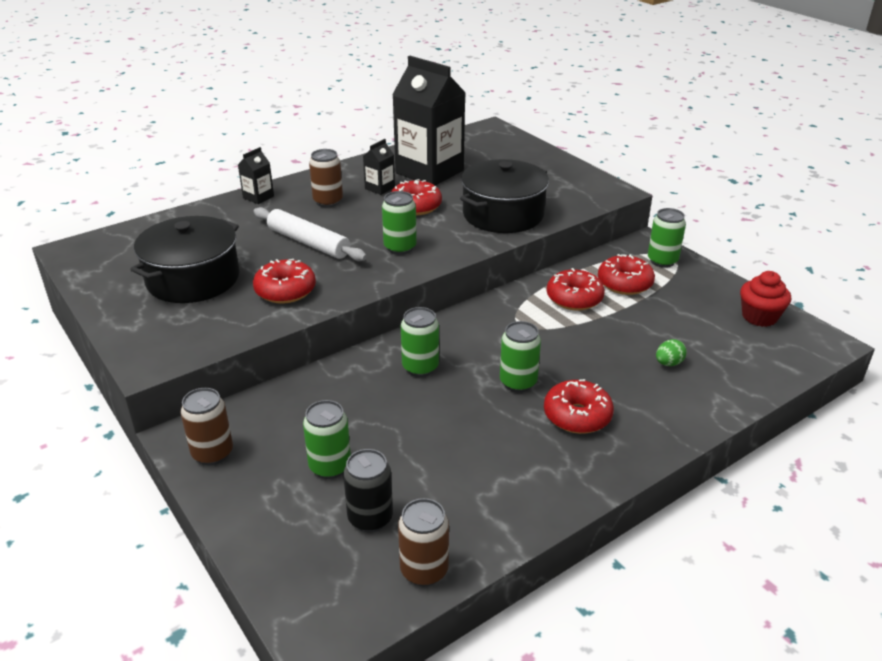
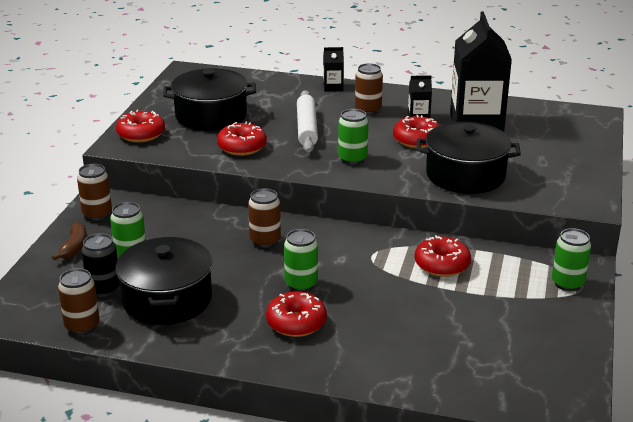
camera: 50 degrees right, 5 degrees down
(256, 503) = (74, 247): none -> brown banana
(420, 367) = (265, 241): green can -> brown can
(445, 480) = (167, 299): none -> black pot
(624, 283) = (501, 279): red donut -> red donut (141, 134)
(668, 363) = (418, 339): green egg -> none
(759, 317) = (558, 362): red cupcake -> none

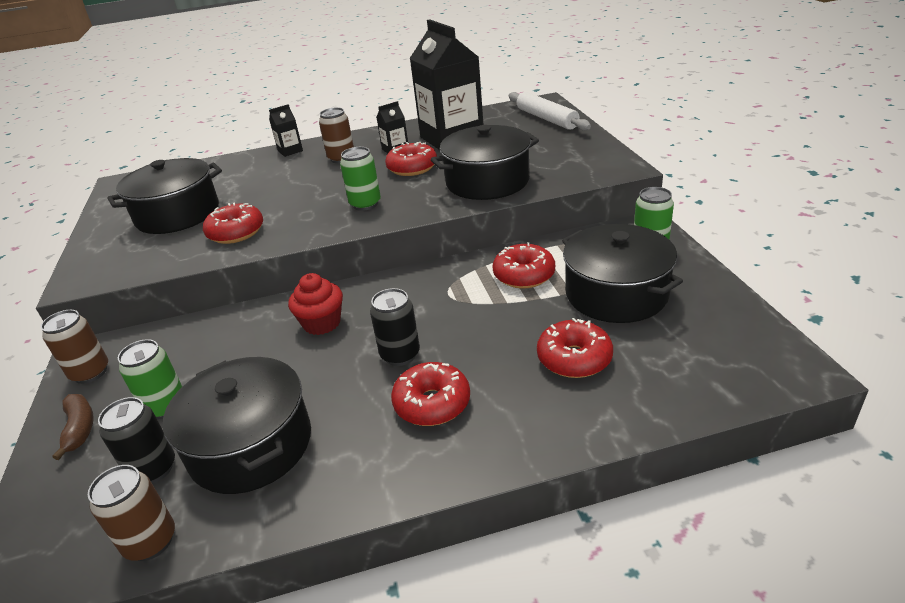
camera: 25 degrees left, 5 degrees up
(141, 134) = (103, 259): red donut -> red donut (574, 358)
(265, 241) = (322, 323): brown can -> red cupcake
(301, 284) = (400, 355): green can -> black can
(307, 128) = (293, 192): white rolling pin -> white rolling pin (546, 118)
(499, 306) = (616, 293): none -> black pot

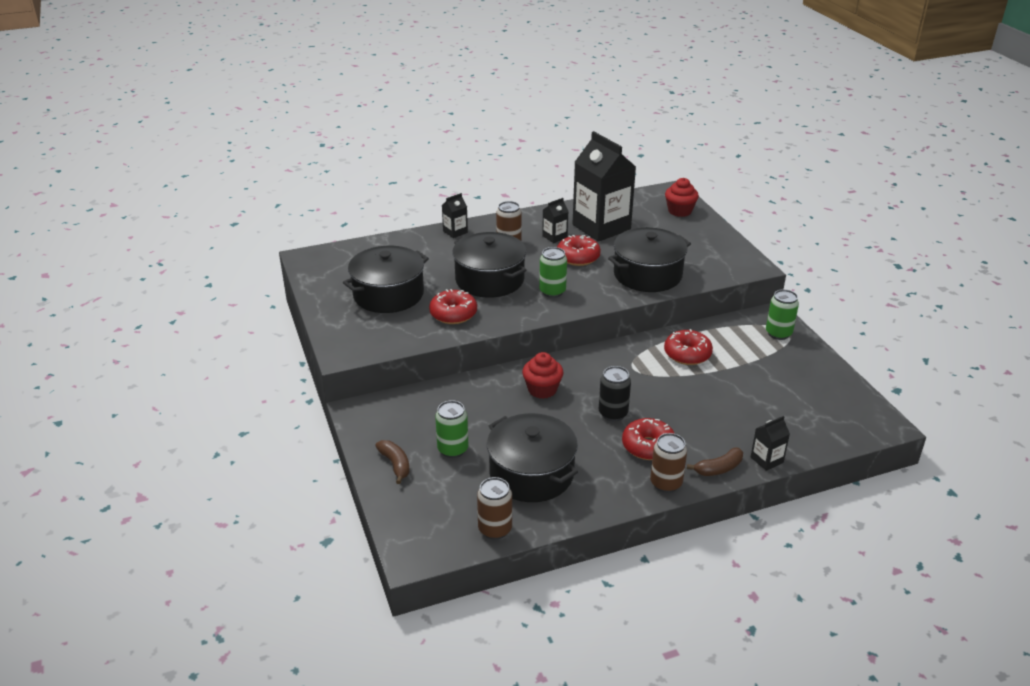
camera: 10 degrees left, 0 degrees up
(90, 372) = (374, 426): brown can -> brown can (666, 483)
(153, 469) = (469, 489): black can -> none
(527, 441) = (718, 468): none -> brown banana
(546, 118) = (679, 211): white rolling pin -> red cupcake
(574, 358) = (738, 417): red donut -> none
(605, 427) = (766, 460): none -> black carton
(616, 293) = (759, 370): black pot -> black pot (490, 279)

